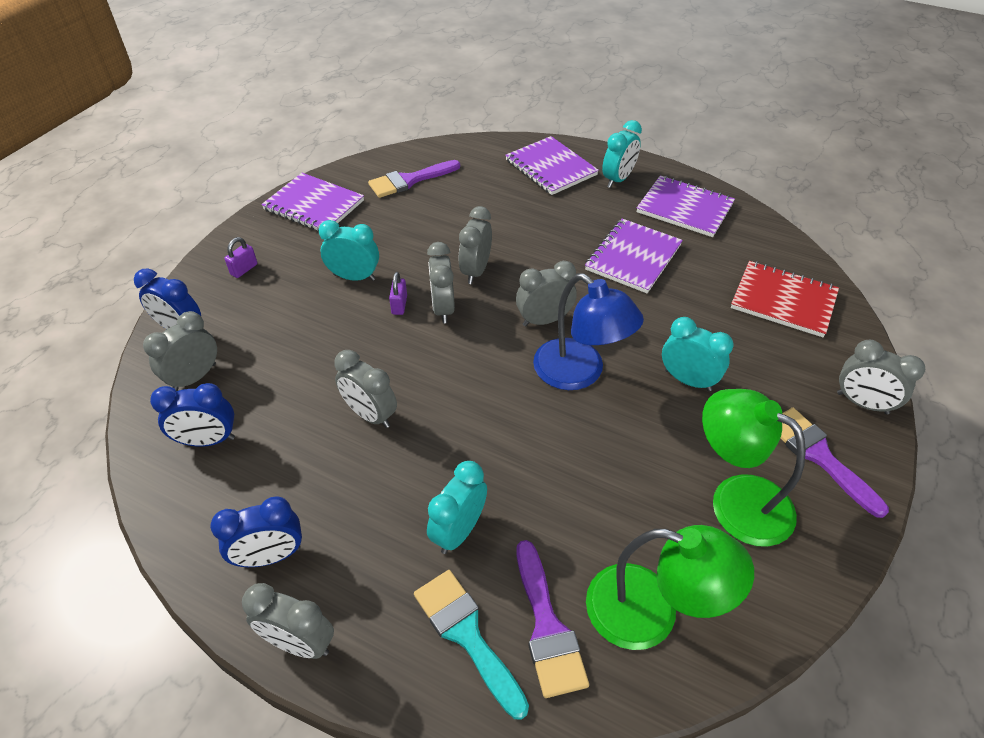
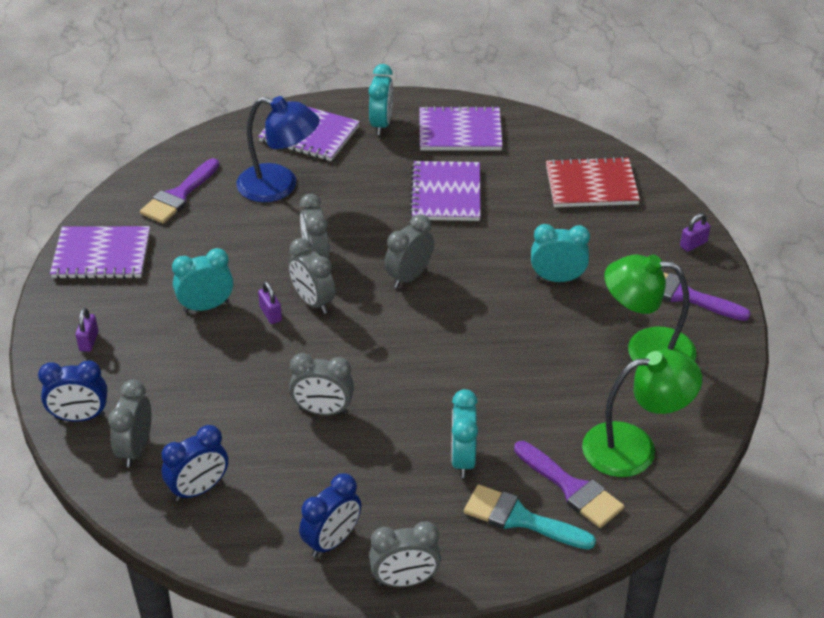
camera: 30 degrees left, 5 degrees down
(579, 373) = (469, 308): blue lamp -> blue lamp (279, 186)
(862, 403) = (693, 244): grey clock -> purple padlock

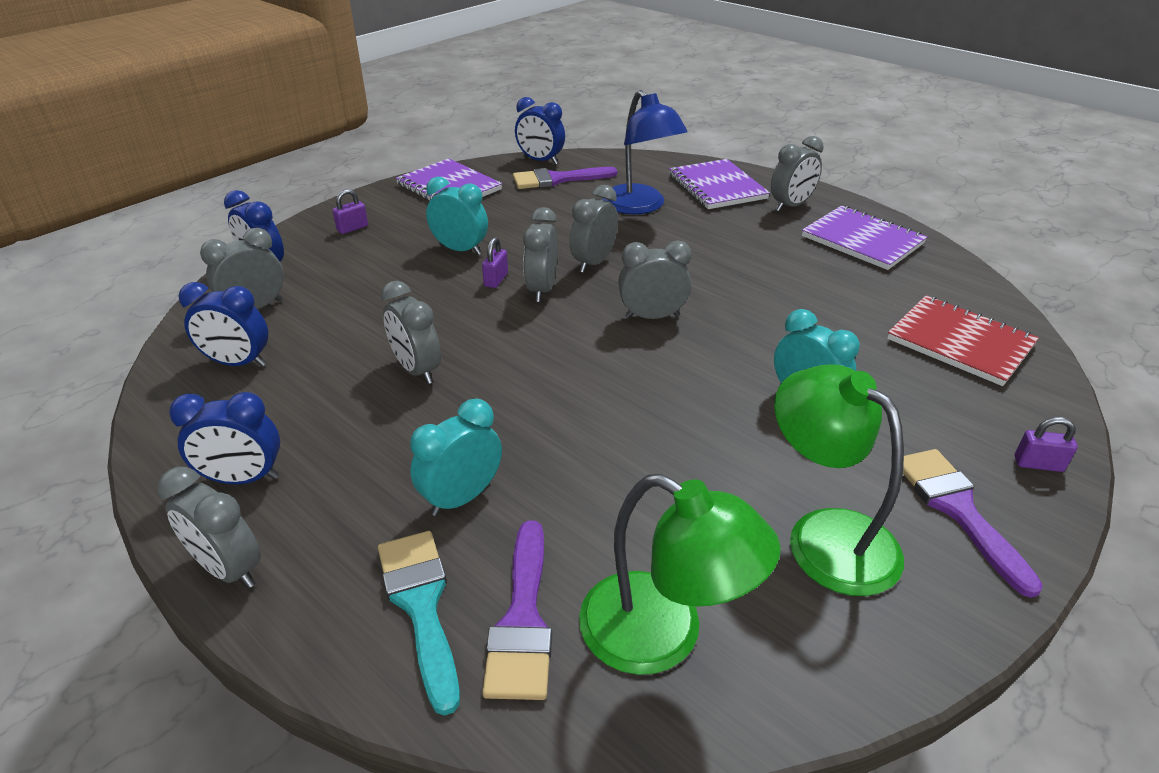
camera: 45 degrees right, 5 degrees down
(135, 183) = (540, 161): none -> blue clock
(381, 124) = (791, 205): turquoise clock -> grey clock
(445, 193) = (781, 275): purple notebook -> none

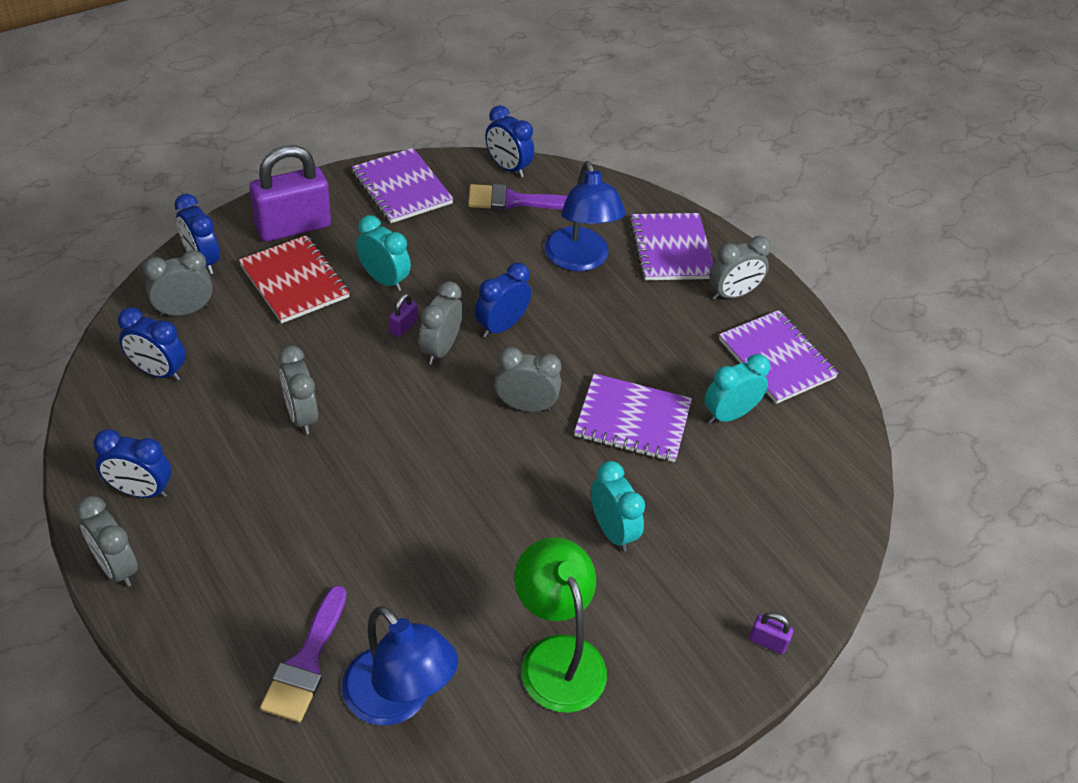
camera: 10 degrees right, 10 degrees up
(352, 228) = (293, 227): purple padlock -> purple padlock, size x2.44
(421, 605) = (241, 632): turquoise brush -> none
(462, 497) = (297, 551): turquoise clock -> turquoise clock (729, 415)
(593, 263) = (501, 326): grey clock -> blue clock
(663, 635) = (398, 700): green lamp -> blue lamp
(764, 307) = (632, 420): none -> purple notebook
(958, 510) = (673, 663): purple brush -> none
(960, 342) = (788, 505): red notebook -> red notebook (295, 281)

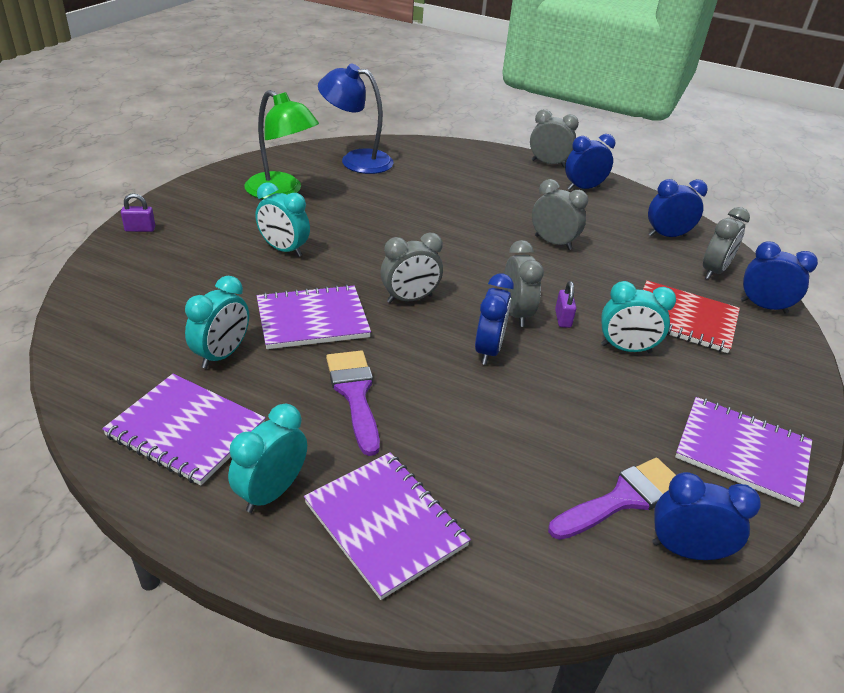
camera: 150 degrees right, 10 degrees down
(293, 227) = (756, 362): purple padlock -> none
(306, 662) = (415, 160): purple brush -> purple brush (355, 394)
(579, 260) = (480, 453): blue lamp -> none
(732, 294) = (271, 492): grey clock -> turquoise clock

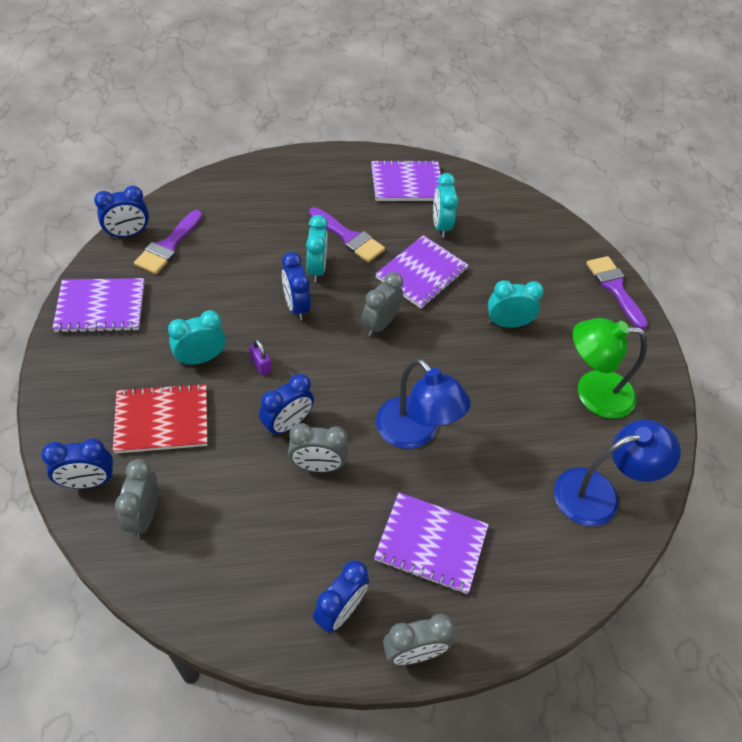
camera: 145 degrees right, 15 degrees up
(140, 229) = (614, 288): purple padlock -> purple brush
(271, 492) = (339, 176): turquoise clock -> turquoise clock (316, 269)
(385, 524) = (279, 186): purple notebook -> purple notebook (431, 544)
(455, 228) = (415, 433): none -> blue lamp
(516, 313) = (297, 351): grey clock -> none
(667, 236) = (208, 558): blue clock -> blue clock (287, 424)

